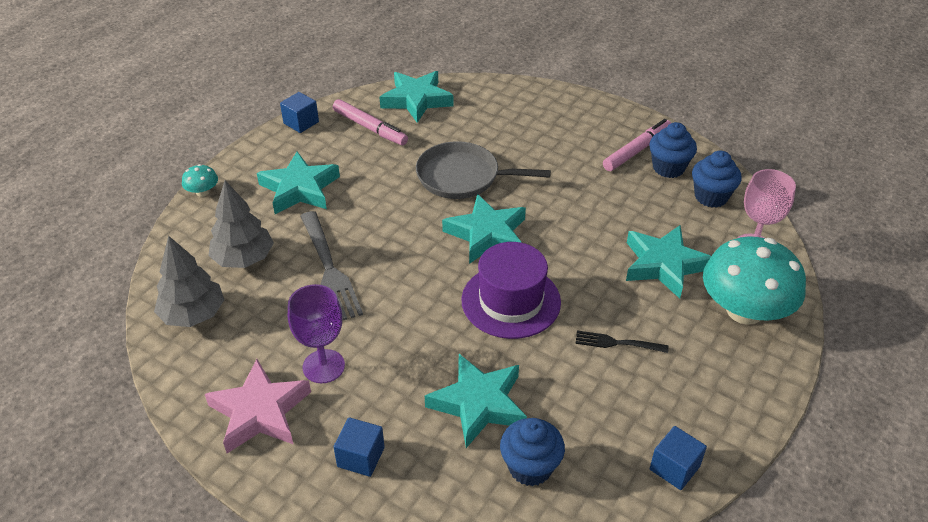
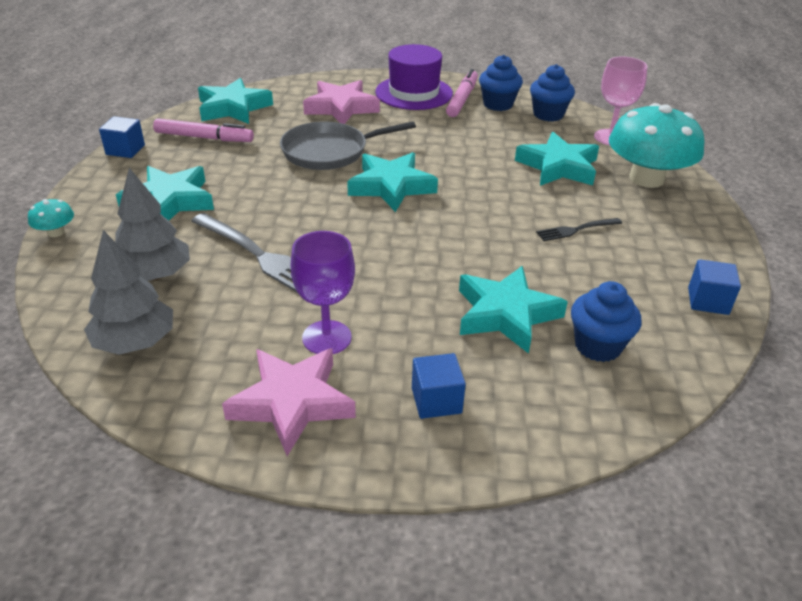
camera: 30 degrees left, 5 degrees down
(511, 127) = (341, 108): none -> pink star
(511, 301) = (459, 228): purple hat -> purple hat (414, 93)

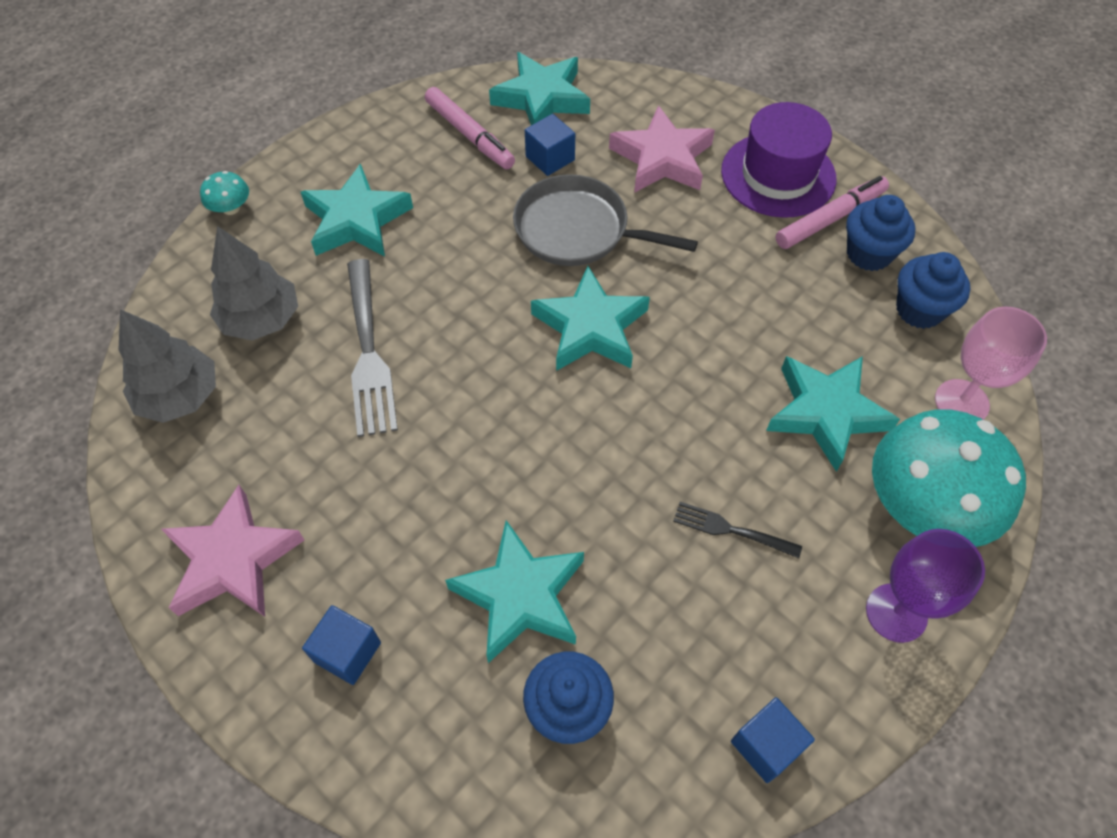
camera: 40 degrees right, 20 degrees up
(125, 150) = (380, 115): blue cube -> blue cube (550, 158)
(326, 337) = (329, 503): purple goblet -> purple goblet (896, 613)

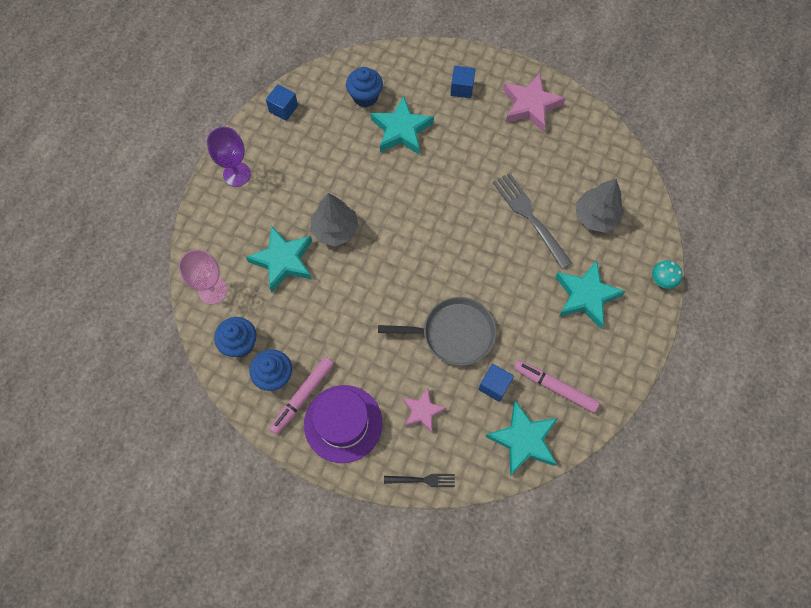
camera: 160 degrees right, 10 degrees up
(180, 396) = (606, 164): grey tree -> grey tree (335, 230)
(590, 327) = (421, 270): turquoise star -> none
(662, 158) = (422, 411): pink star -> pink star, size x0.62
(731, 530) = (317, 186): black fork -> black fork (422, 480)
(924, 505) = (228, 227): turquoise mushroom -> none

